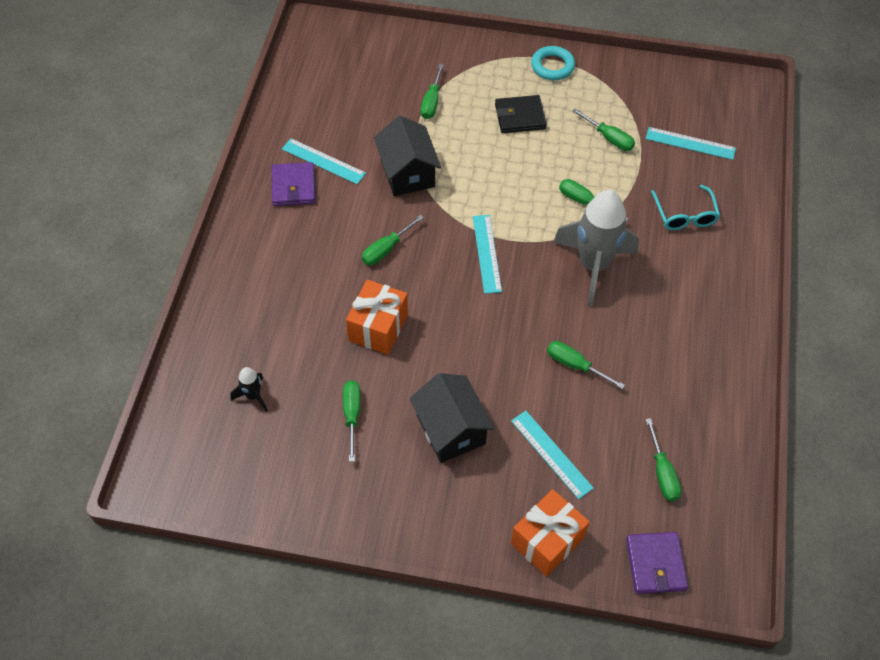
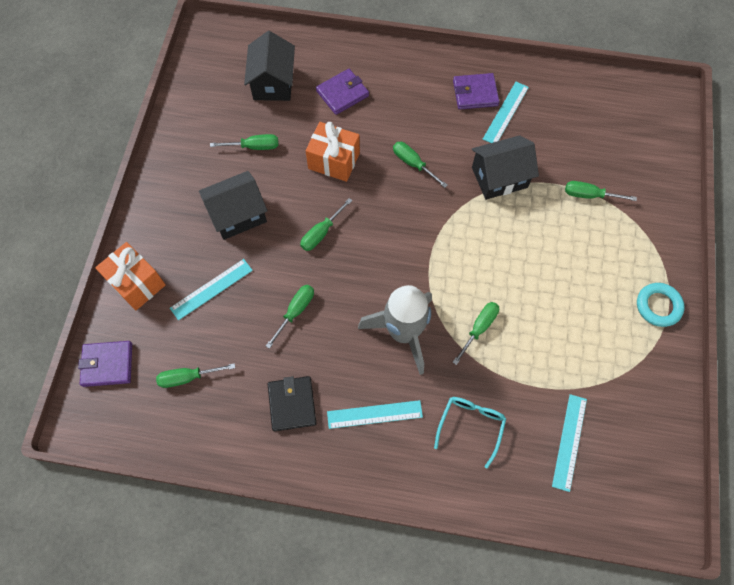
camera: 90 degrees right, 10 degrees up
(253, 396) = (273, 83): black rocket -> black house
(279, 318) = (342, 93): none -> purple wallet
(487, 253) = (413, 242): turquoise ruler -> turquoise ruler (374, 414)
(520, 117) = (582, 273): black wallet -> black wallet (292, 404)
(608, 138) = (565, 357): green screwdriver -> green screwdriver (321, 232)
(685, 215) = (471, 426): turquoise glasses -> turquoise glasses turned 120 degrees clockwise

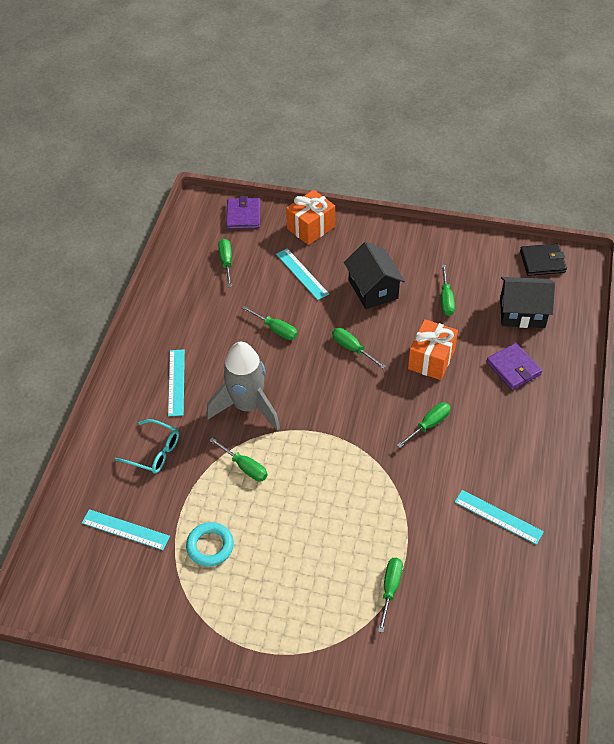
camera: 95 degrees right, 15 degrees down
(292, 404) = (194, 327): black wallet -> black wallet (542, 261)
(475, 93) = (523, 489): purple wallet -> none
(499, 177) = (413, 501): black house -> none
(658, 306) = (251, 637): turquoise ring -> turquoise ring (210, 546)

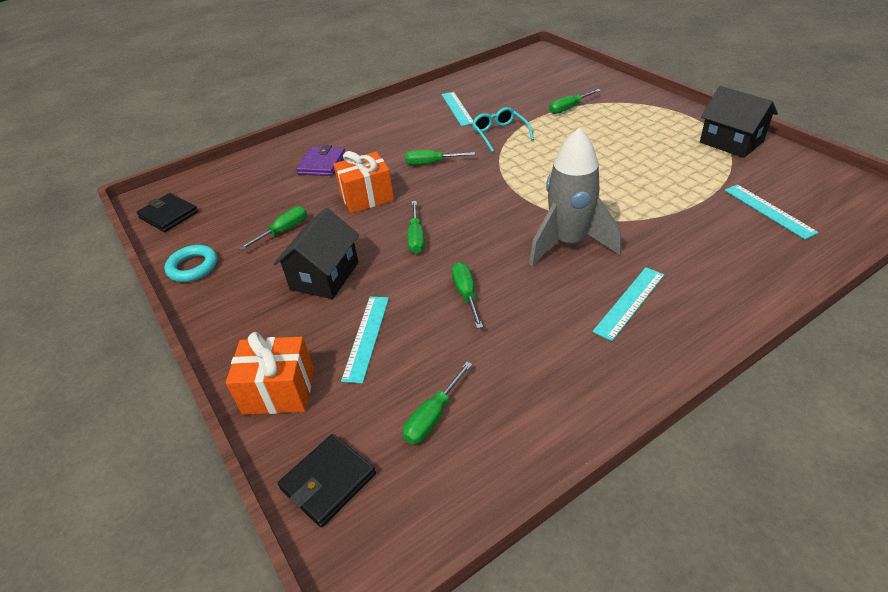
camera: 135 degrees left, 10 degrees down
(154, 452) = (701, 252): turquoise glasses -> turquoise glasses (499, 134)
(210, 546) = (689, 172): turquoise ring -> turquoise ring (193, 267)
(243, 215) = (328, 482): purple wallet -> black wallet
(244, 467) = (614, 203): green screwdriver -> none
(522, 313) = (252, 191): black house -> black house (731, 142)

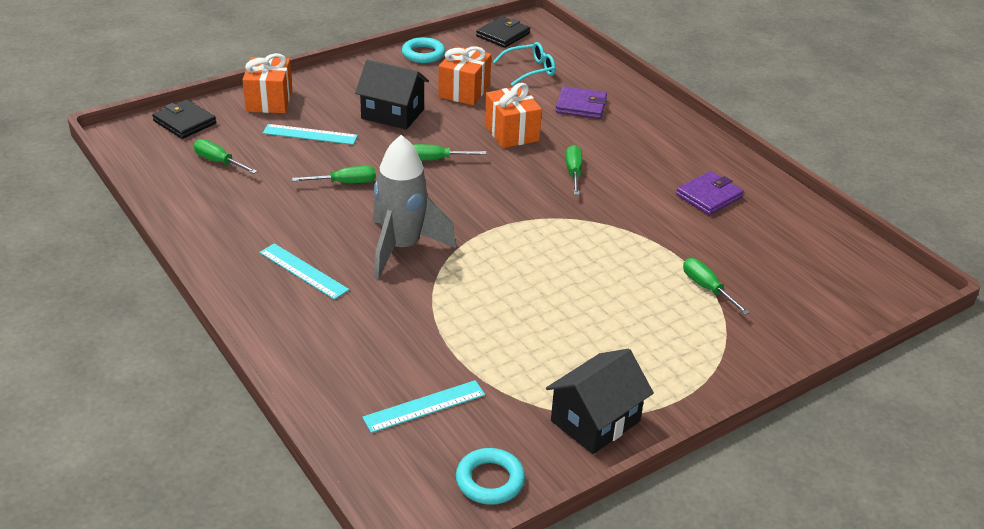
camera: 85 degrees right, 5 degrees down
(283, 231) = (464, 91): green screwdriver -> orange gift
(457, 108) = (709, 196): turquoise ruler -> purple wallet
(499, 134) = (636, 224): turquoise glasses -> turquoise glasses (530, 70)
(821, 177) = (490, 480): none -> turquoise ring

